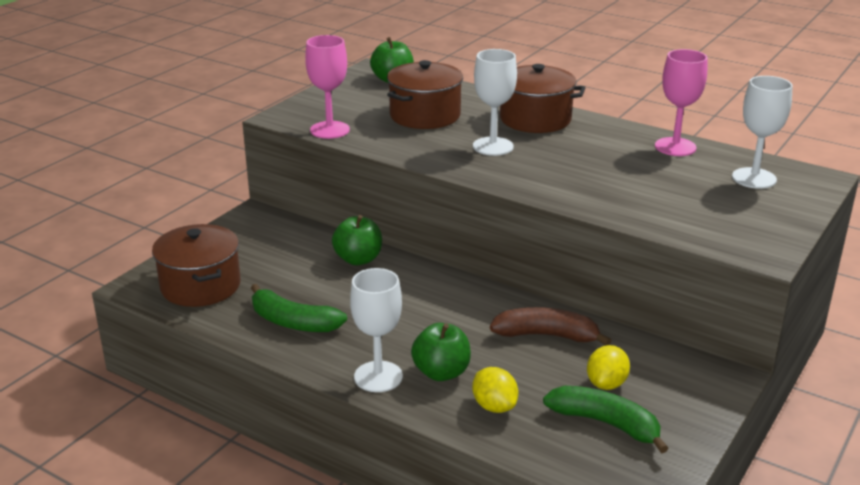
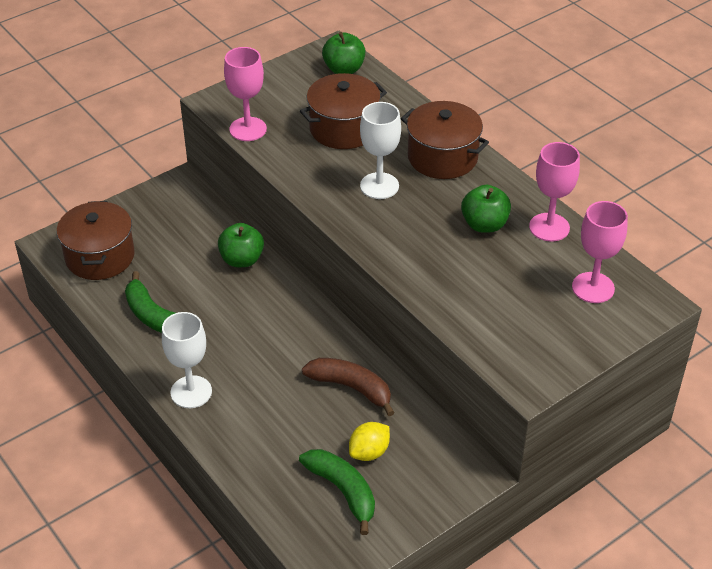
camera: 20 degrees right, 15 degrees up
(441, 372) = (243, 402): green apple -> green apple (484, 225)
(494, 406) = (265, 448): yellow lemon -> none
(754, 178) = (593, 288): white goblet -> pink goblet

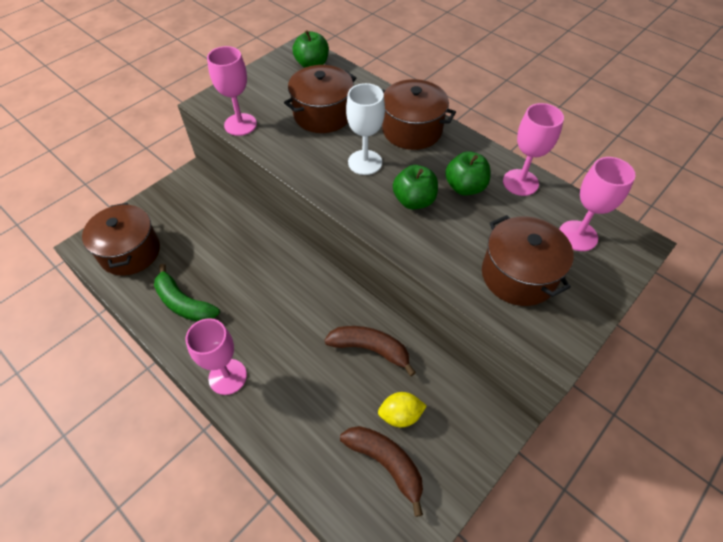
camera: 10 degrees left, 10 degrees up
(191, 392) = (227, 376): white goblet -> pink goblet
(242, 260) = (253, 238): green apple -> green apple (414, 201)
(343, 491) = (386, 463): green banana -> brown banana
(369, 452) = (400, 415): yellow lemon -> yellow lemon turned 45 degrees clockwise
(513, 316) = (518, 275): none -> brown pot

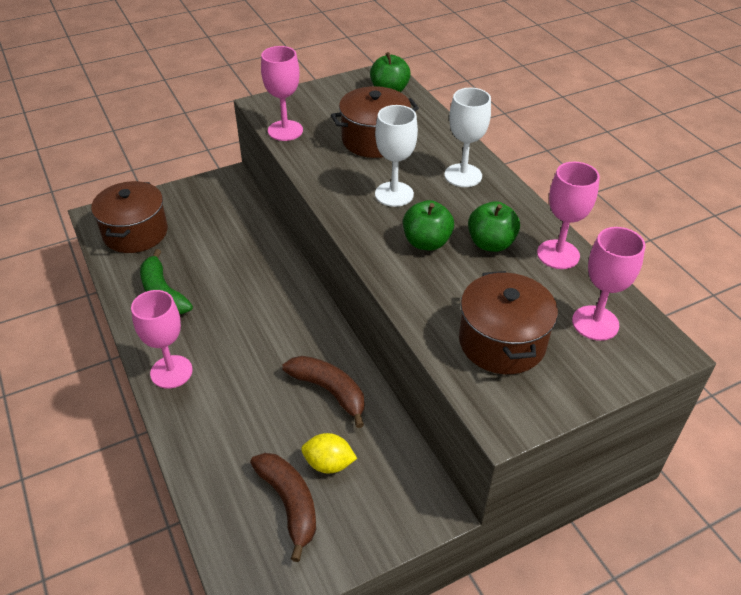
camera: 20 degrees right, 10 degrees down
(412, 130) = (463, 175): brown pot -> white goblet

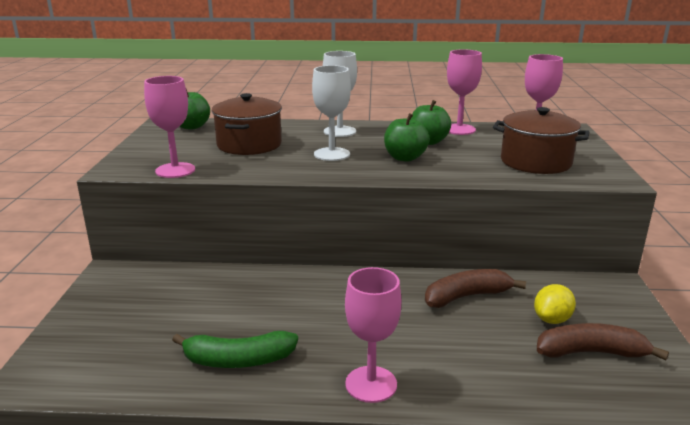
camera: 60 degrees left, 20 degrees down
(135, 233) = (105, 357): brown pot -> none

